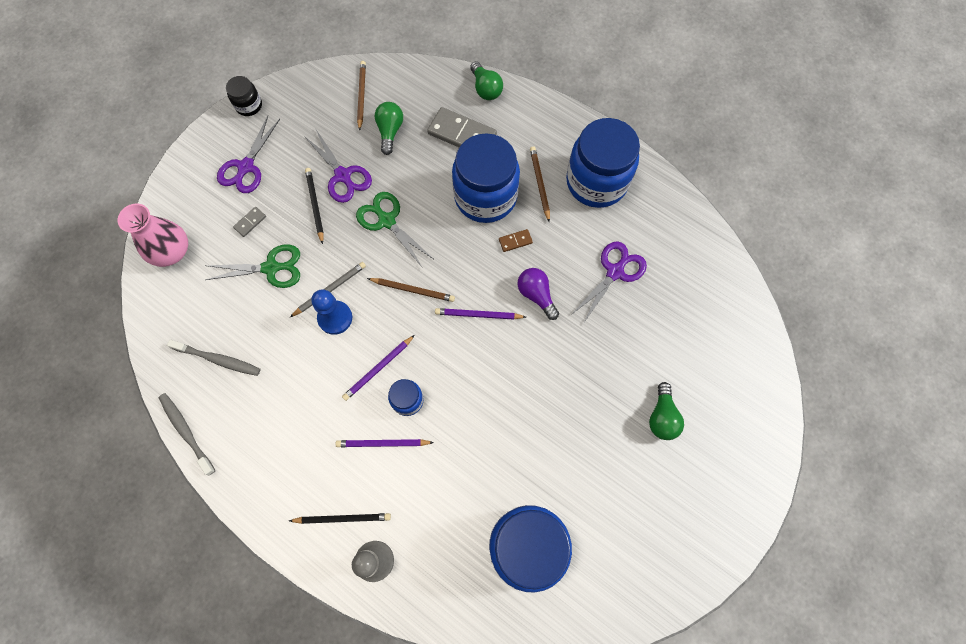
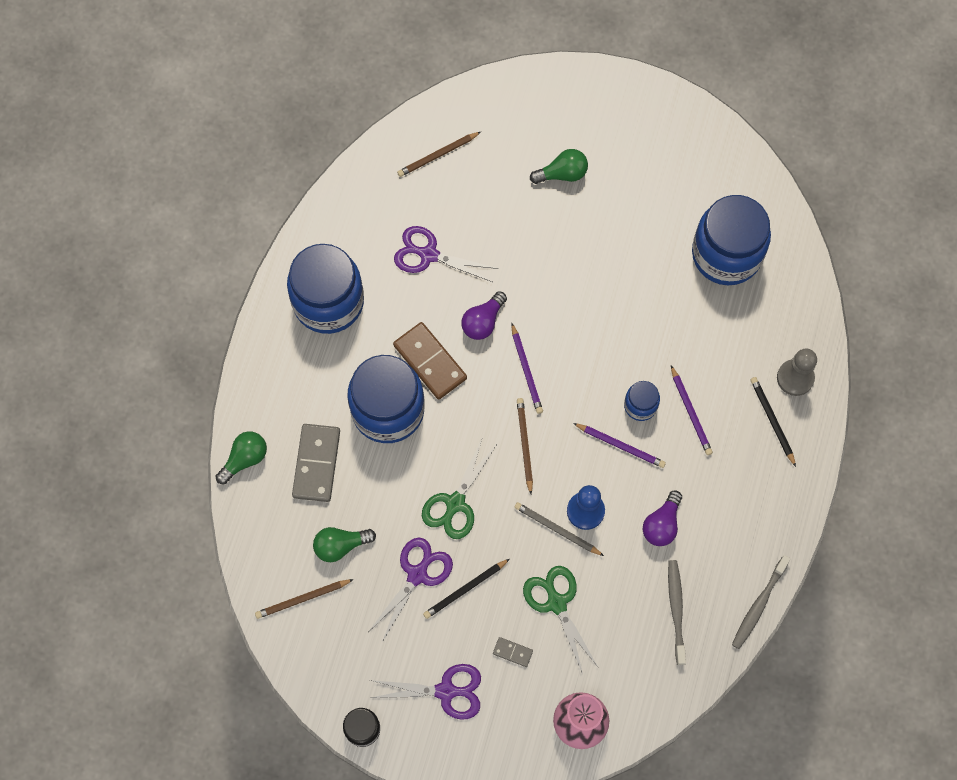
camera: 110 degrees left, 0 degrees up
(294, 376) = (662, 524): none -> purple light bulb
(515, 241) = (430, 362): brown domino -> brown domino, size x2.15
(539, 184) = (351, 359): brown pencil -> brown pencil (438, 155)

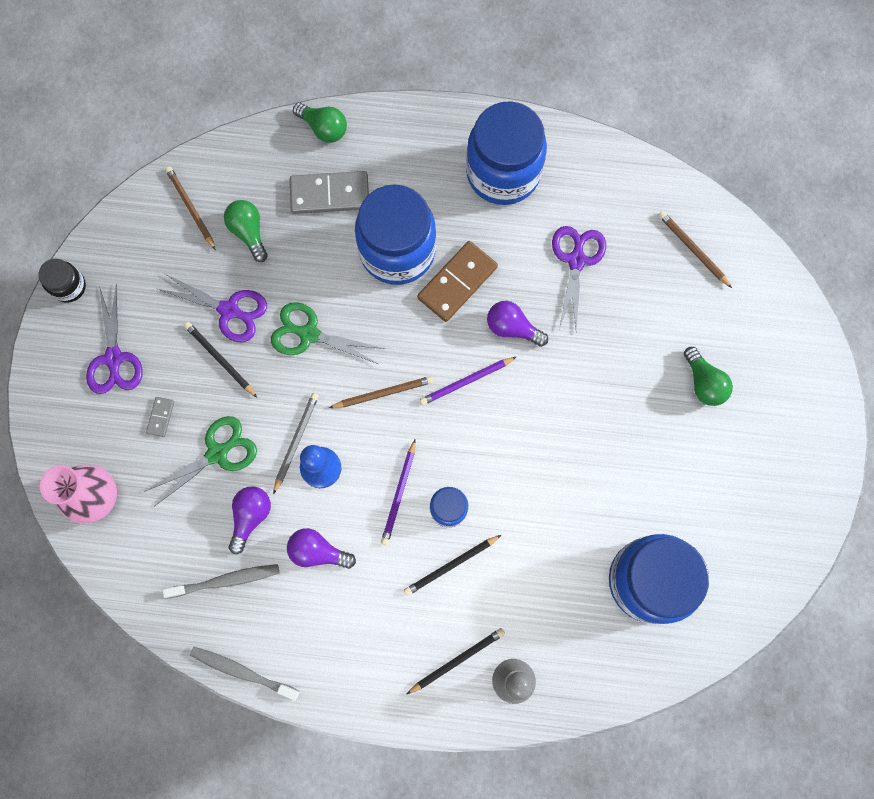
camera: 80 degrees right, 5 degrees up
(621, 580) = (251, 517): none -> purple light bulb
(691, 412) = (451, 565): purple pencil -> black pencil

